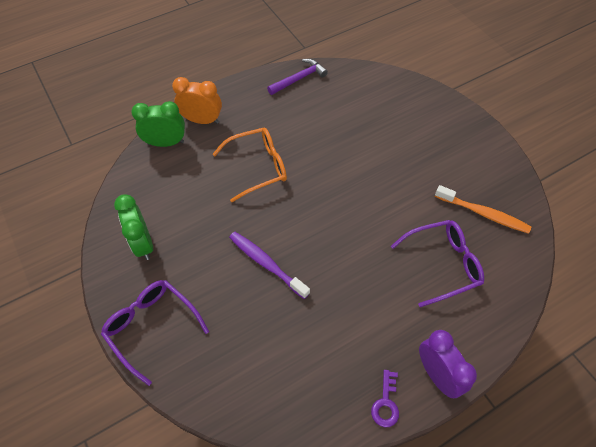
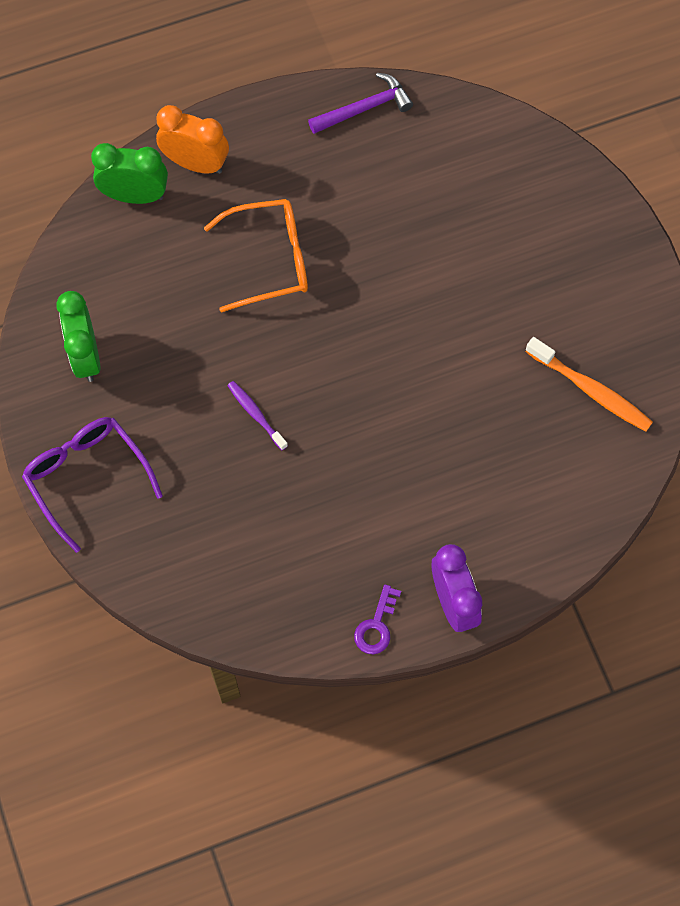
camera: 10 degrees right, 10 degrees up
(266, 263) = (256, 414): purple toothbrush -> purple toothbrush, size x0.61
(442, 264) = (506, 456): purple glasses -> none

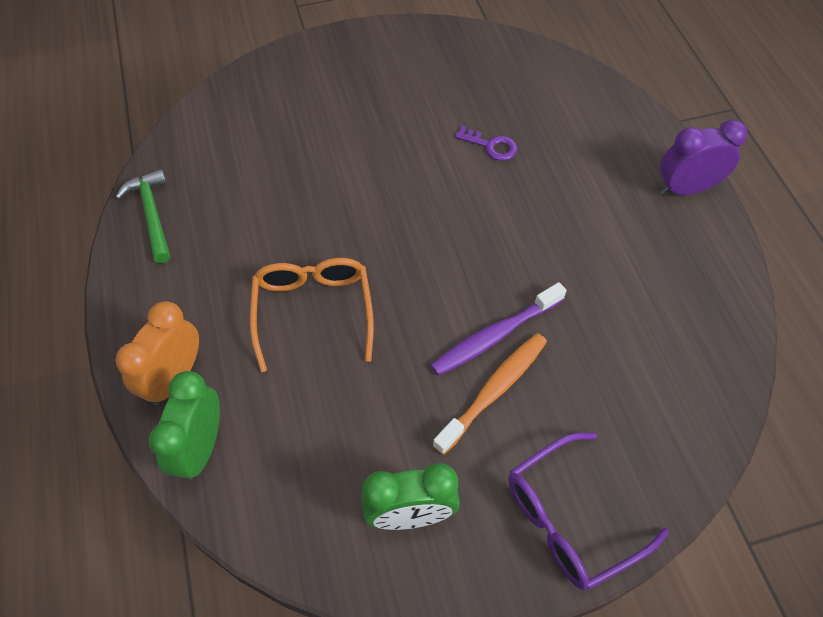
camera: 85 degrees left, 10 degrees down
(256, 414) = (494, 335): purple toothbrush -> purple toothbrush, size x1.64
(365, 108) = (152, 214): purple hammer -> green hammer
(376, 626) = (716, 248): purple key -> purple key (491, 146)
(591, 390) = (481, 79): orange toothbrush -> orange toothbrush (494, 390)

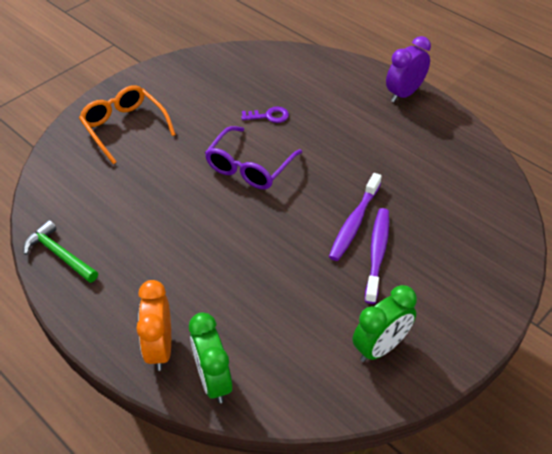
camera: 30 degrees left, 10 degrees down
(313, 311) = (226, 262): orange glasses -> orange glasses (124, 127)
(494, 390) = (377, 253): orange toothbrush -> purple toothbrush
(570, 519) = (473, 300): purple glasses -> purple glasses (249, 167)

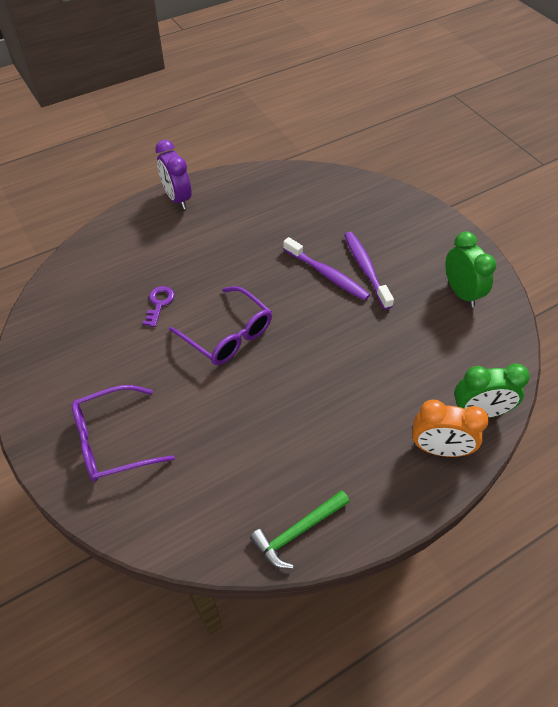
camera: 75 degrees left, 5 degrees up
(124, 127) = (112, 441): orange glasses -> purple glasses
(377, 253) = (366, 269): purple toothbrush -> purple toothbrush turned 45 degrees clockwise

